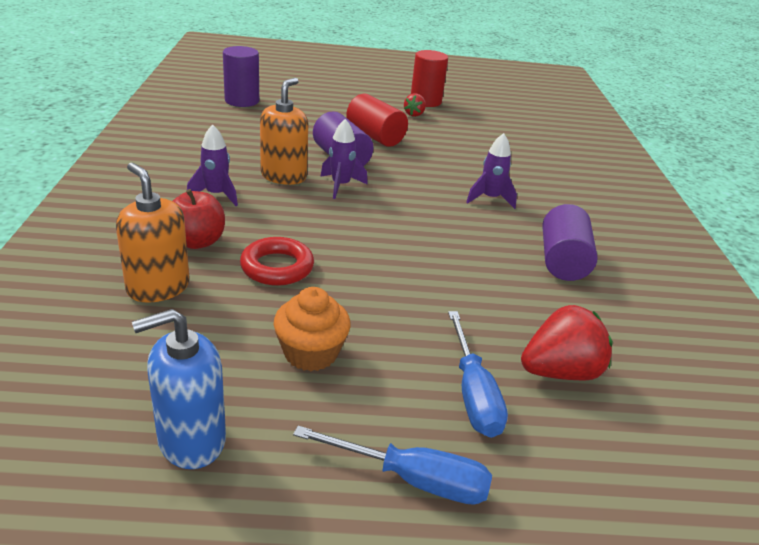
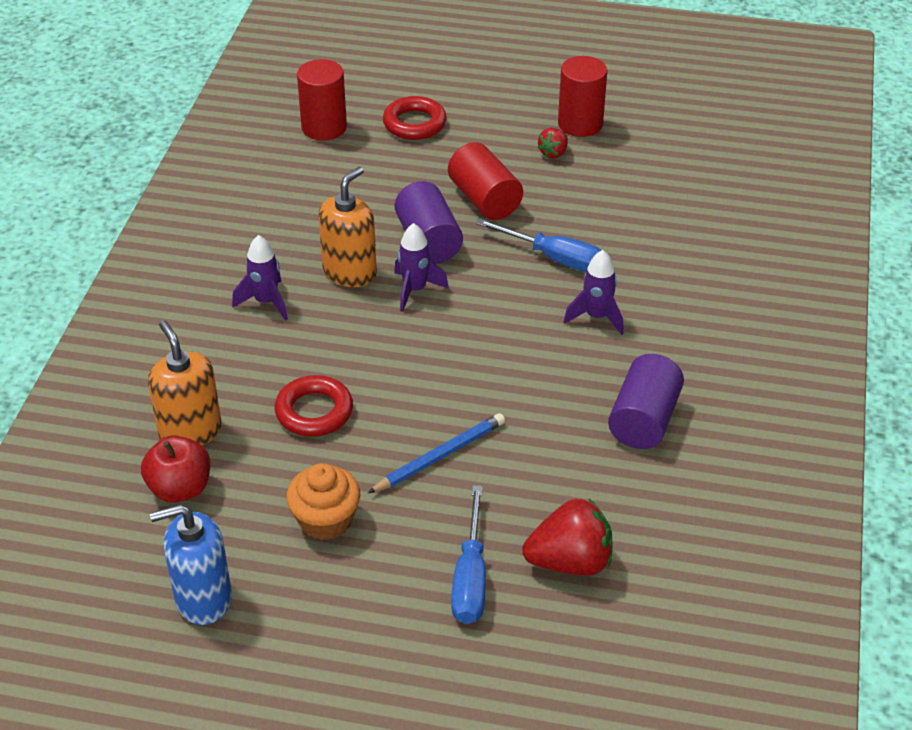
camera: 15 degrees right, 10 degrees up
(197, 241) = (236, 372): red apple -> red apple (180, 489)
(242, 101) = (324, 127): purple cylinder -> red cylinder
(309, 100) = (414, 123): none -> red ring
(403, 295) = (439, 456): none -> blue pencil
(413, 479) = (384, 654): blue screwdriver -> blue screwdriver (554, 258)

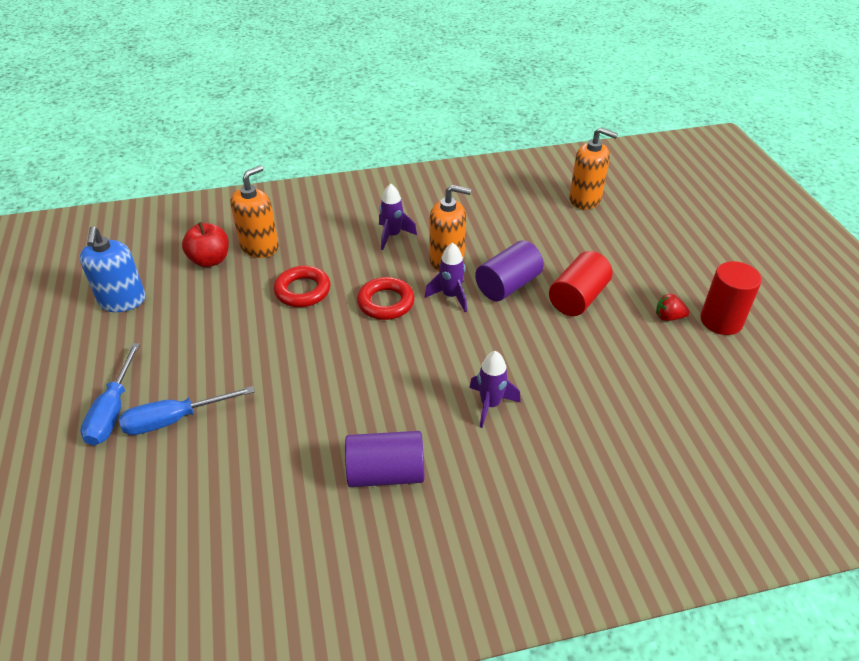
camera: 65 degrees right, 0 degrees up
(203, 599) = (122, 301): blue soap dispenser -> blue soap dispenser turned 150 degrees counterclockwise
(324, 127) = (585, 199): red cylinder -> orange soap dispenser
(325, 520) = (206, 329): orange cupcake -> none
(414, 123) = (630, 236): red ring -> red ring (386, 303)
(439, 456) = (288, 364): blue pencil -> none
(554, 258) = (541, 358): blue screwdriver -> blue screwdriver (113, 411)
(570, 562) = (208, 473): red strawberry -> none

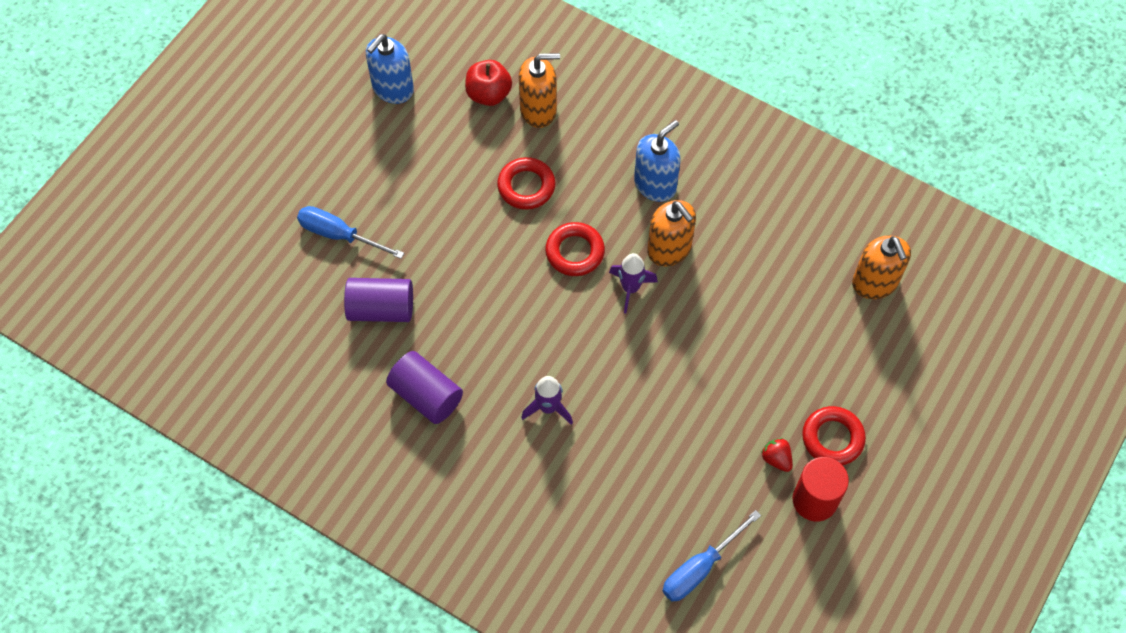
camera: 45 degrees right, 20 degrees up
(113, 411) = (309, 193): blue screwdriver -> blue screwdriver (700, 568)
(392, 236) = (655, 184): purple rocket -> blue soap dispenser
(508, 285) = (687, 317): purple cylinder -> purple cylinder (381, 309)
(578, 298) = (728, 378): red cylinder -> none
(679, 283) = (832, 438): none -> red ring

